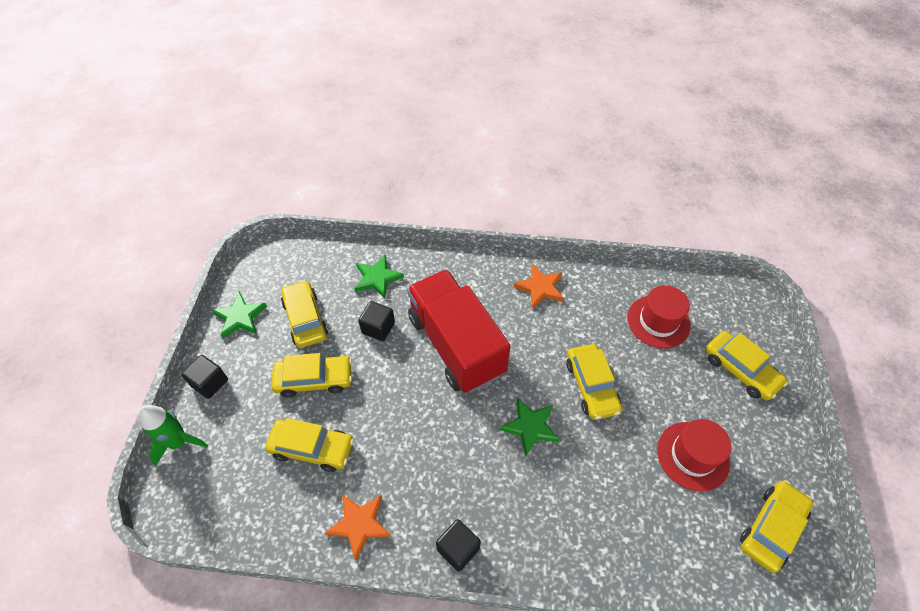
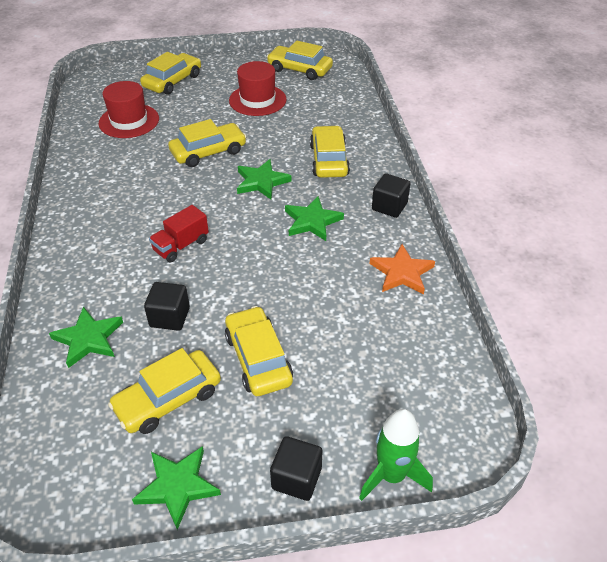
camera: 105 degrees left, 10 degrees down
(312, 448) = (343, 332): yellow car -> yellow car (329, 160)
(456, 345) = (181, 246): red truck -> red truck, size x0.42
(456, 460) = (312, 221): none -> green star
(540, 288) = (94, 195): orange star -> none

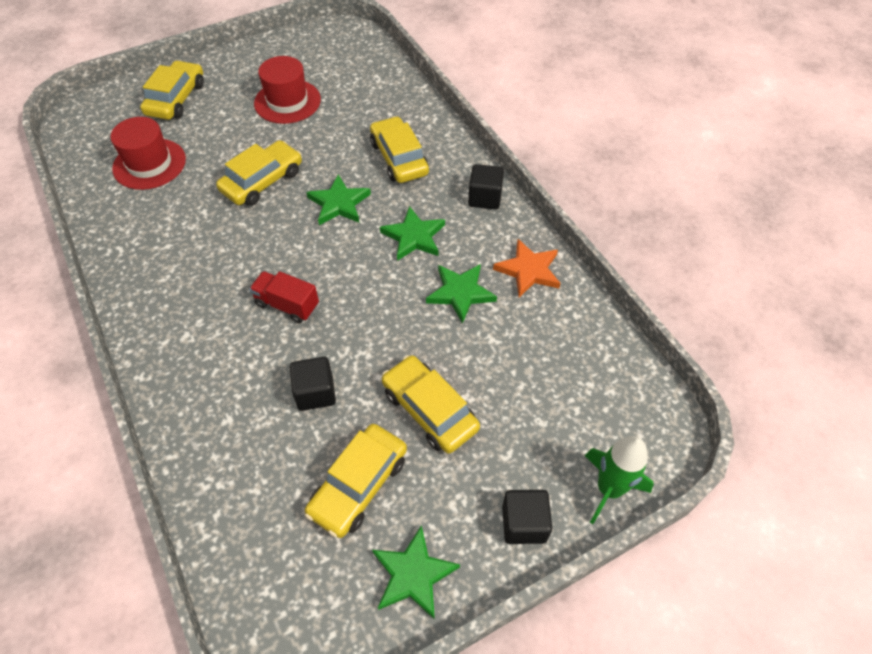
camera: 20 degrees left, 10 degrees up
(88, 339) = (238, 446): green star -> green star (460, 293)
(181, 246) = (287, 305): red truck -> red truck turned 90 degrees clockwise
(299, 69) = (317, 51): yellow car -> none

